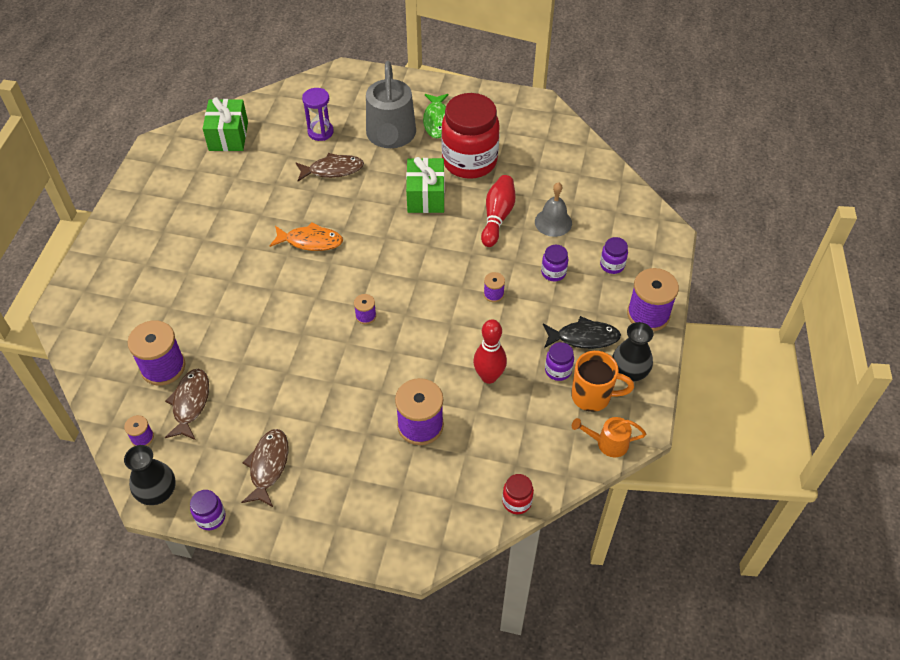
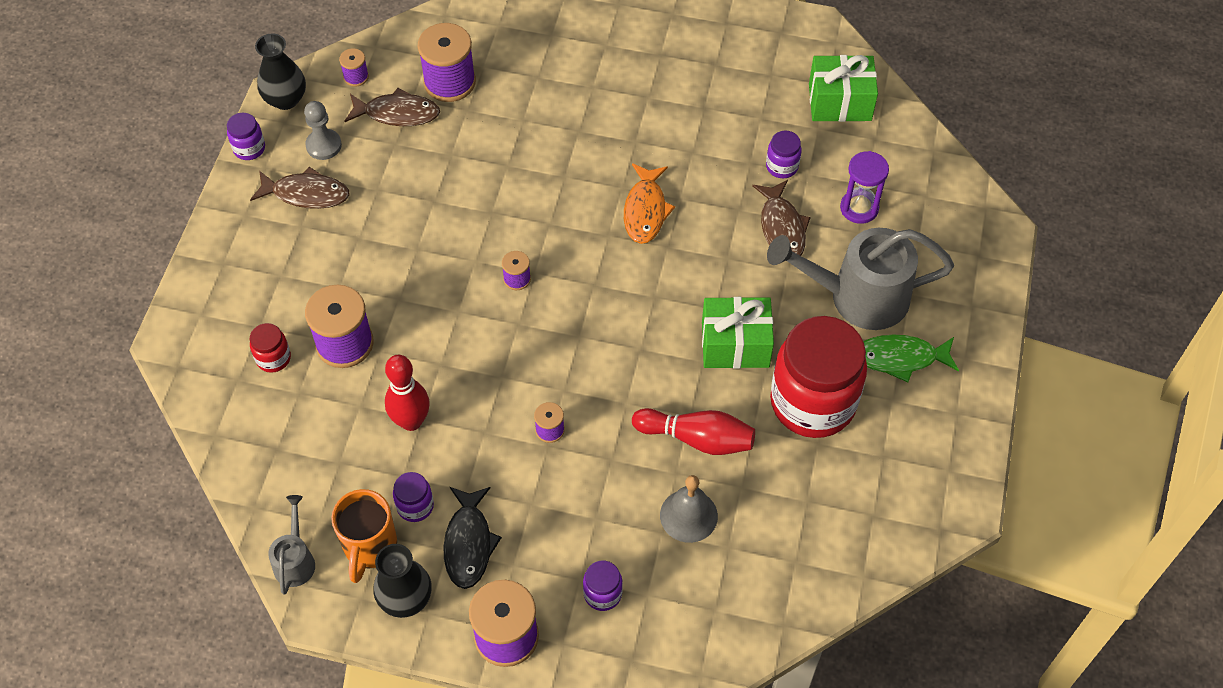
camera: 90 degrees right, 5 degrees up
(217, 457) = (323, 145): none -> grey pawn
(516, 501) = (225, 448): red jar -> red jar (273, 358)
(553, 272) = (588, 510): purple jar -> purple jar (782, 166)
(607, 443) = (295, 559): orange watering can -> grey watering can

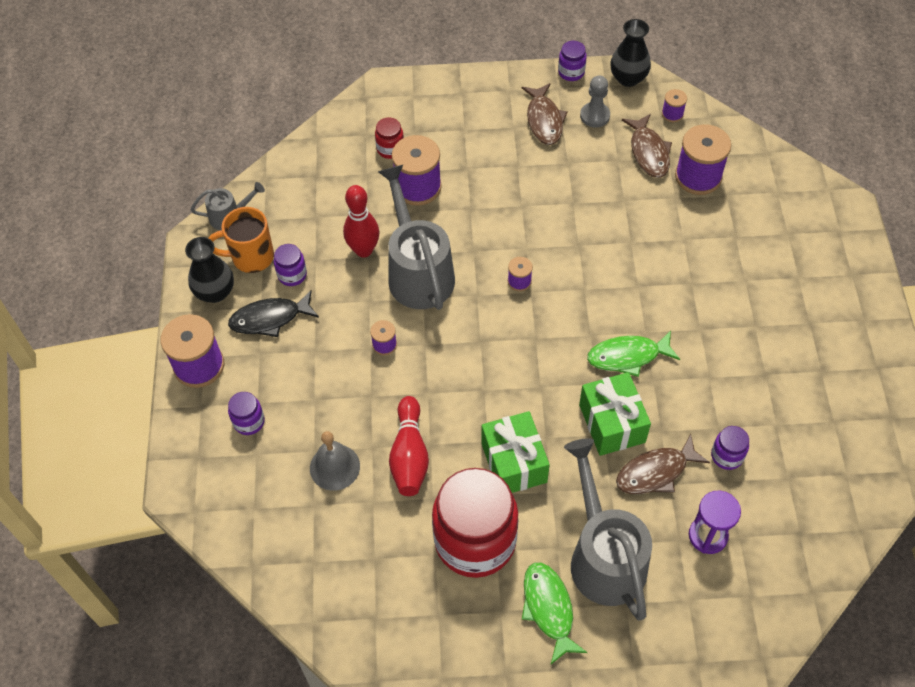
camera: 75 degrees right, 0 degrees up
(463, 373) = (417, 271): none -> grey watering can
(645, 210) = (628, 356): orange fish -> green fish
(840, 102) = (830, 490): green gift -> green gift (612, 423)

